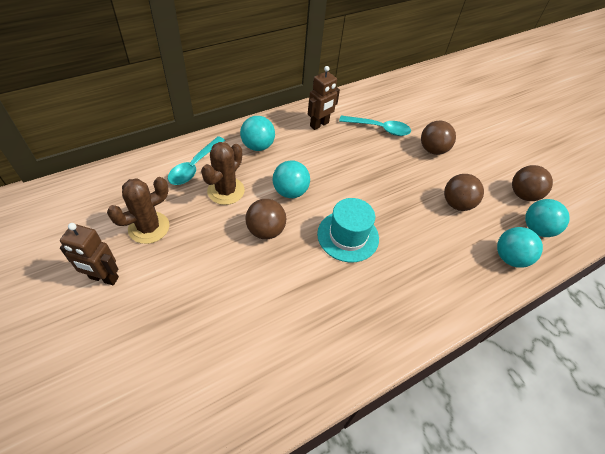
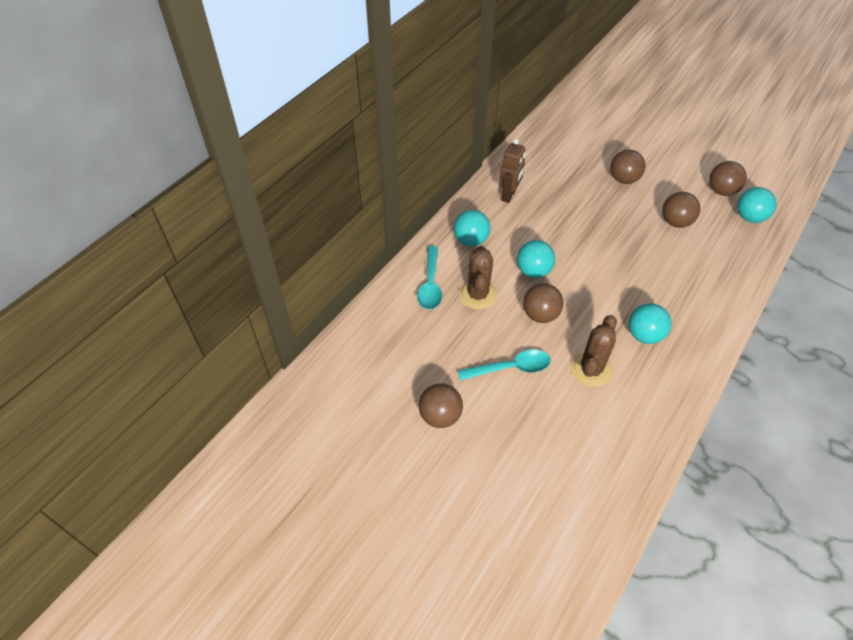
camera: 20 degrees left, 0 degrees up
(103, 278) = (440, 416): brown robot -> brown ball
(149, 227) = (439, 357): brown cactus -> brown cactus (590, 369)
(348, 236) = (610, 289): turquoise hat -> none
(379, 129) = (564, 177): turquoise spoon -> turquoise spoon (511, 368)
(509, 258) = (744, 251): turquoise ball -> turquoise ball (644, 335)

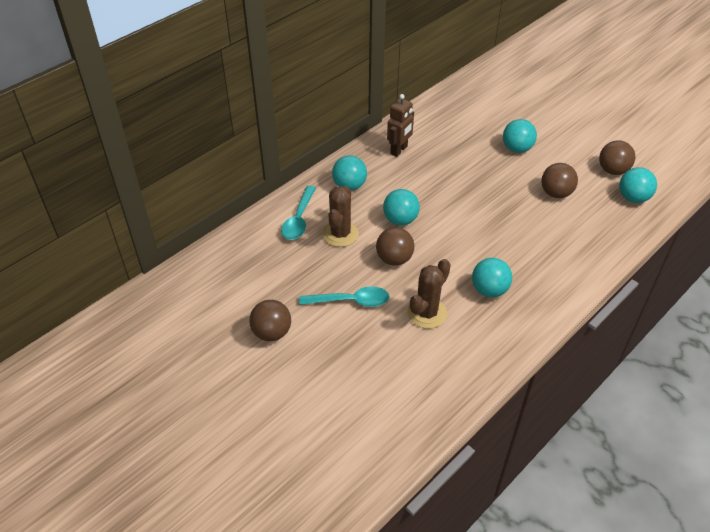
camera: 10 degrees right, 5 degrees down
(623, 179) = (517, 149): brown ball -> turquoise ball

